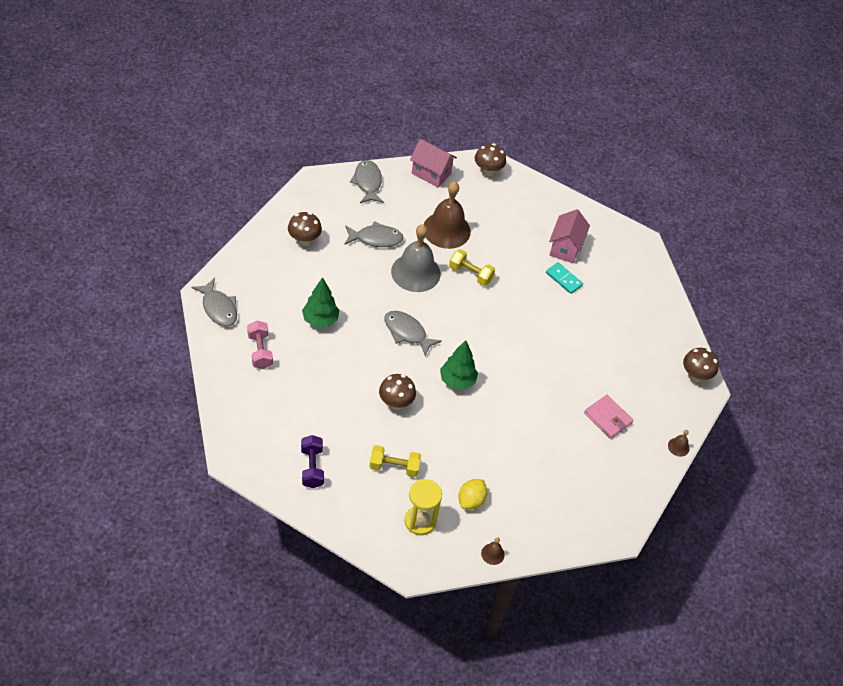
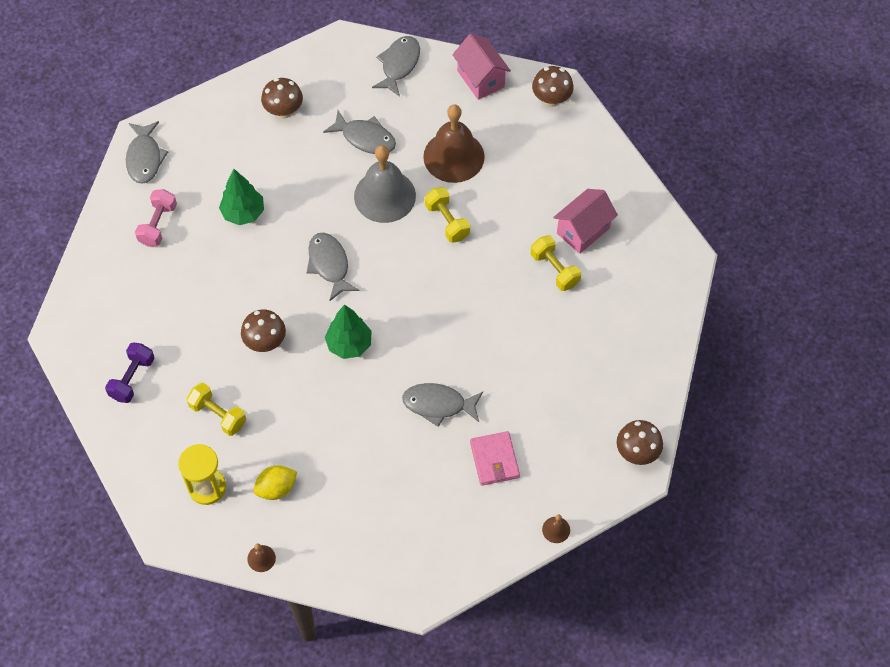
camera: 35 degrees right, 10 degrees up
(546, 397) = (438, 404): none -> grey fish
(563, 279) = (554, 269): turquoise domino -> yellow dumbbell

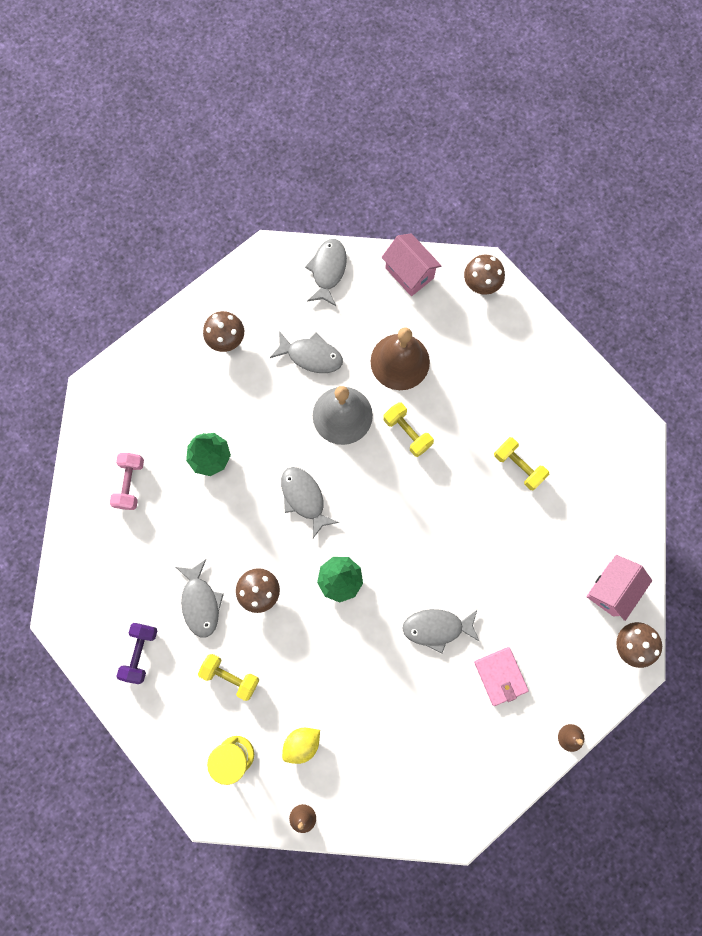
camera: 10 degrees left, 15 degrees up
(145, 158) = (102, 413): grey fish -> grey fish (200, 602)
(583, 231) = (537, 420): pink house -> pink house (611, 589)

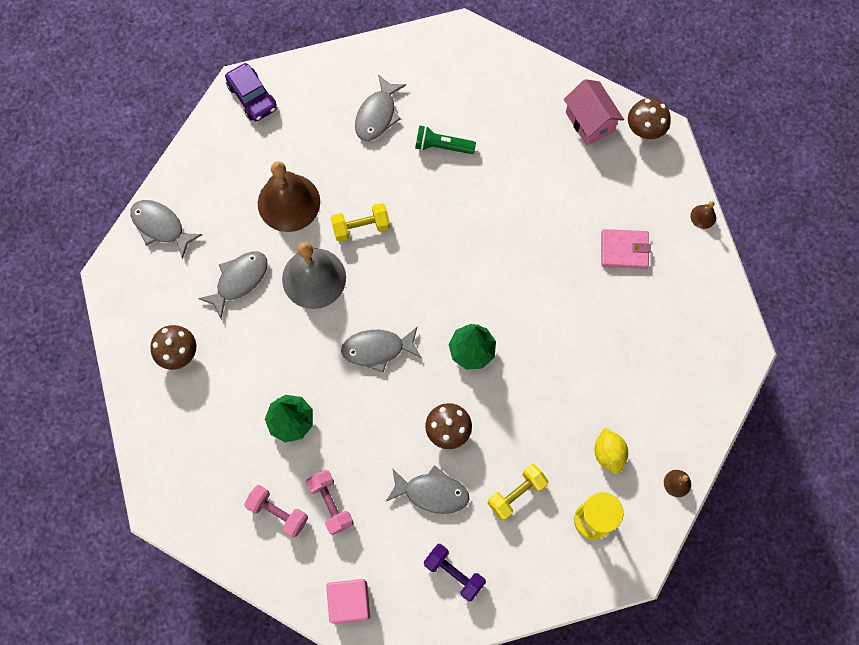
camera: 65 degrees left, 5 degrees down
(82, 576) = (349, 602): none -> pink cube
(155, 522) = (330, 504): none -> pink dumbbell
(409, 273) = (205, 154): pink house -> none
(437, 628) = (556, 285): grey fish -> grey fish (377, 115)
(481, 284) = (252, 97): brown mushroom -> purple car
(518, 466) = (442, 146): yellow dumbbell -> green flashlight

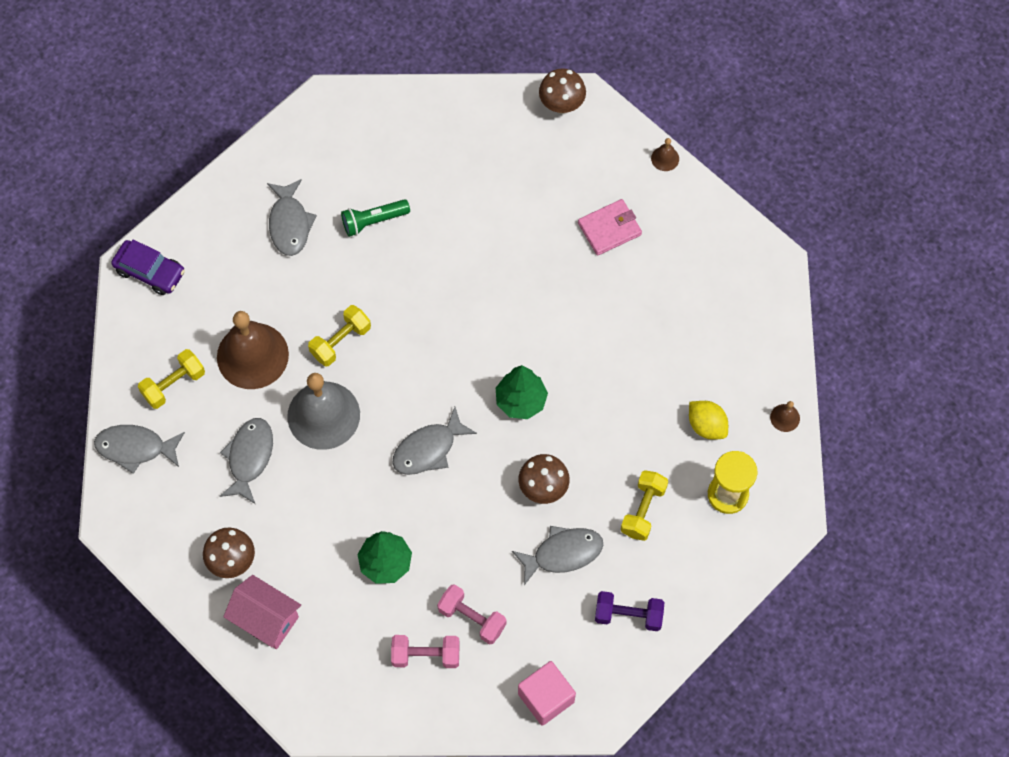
camera: 30 degrees left, 5 degrees down
(218, 193) = (174, 384): none -> yellow dumbbell
(589, 122) = (504, 124): pink house -> pink house (266, 619)

